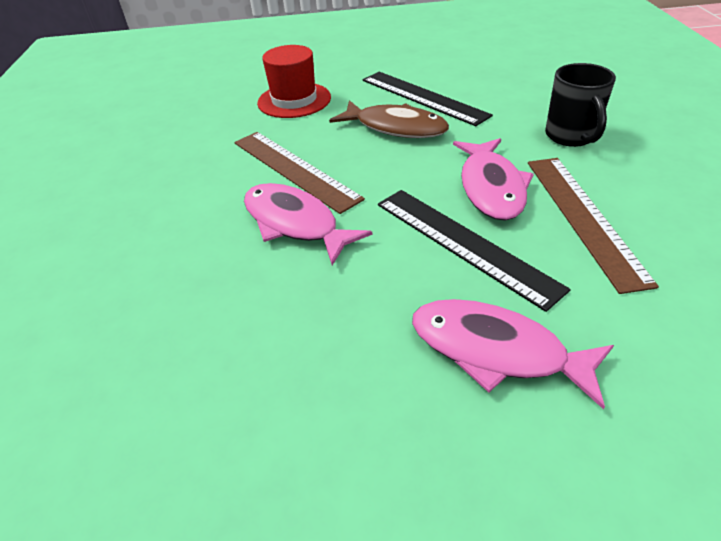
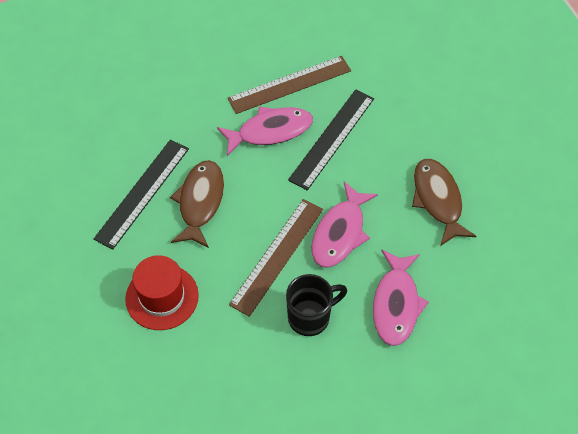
camera: 110 degrees left, 15 degrees up
(291, 348) = (438, 200): none -> brown fish
(496, 350) = (406, 116): pink fish -> pink fish (396, 304)
(571, 136) = (194, 91): black mug -> black mug (310, 317)

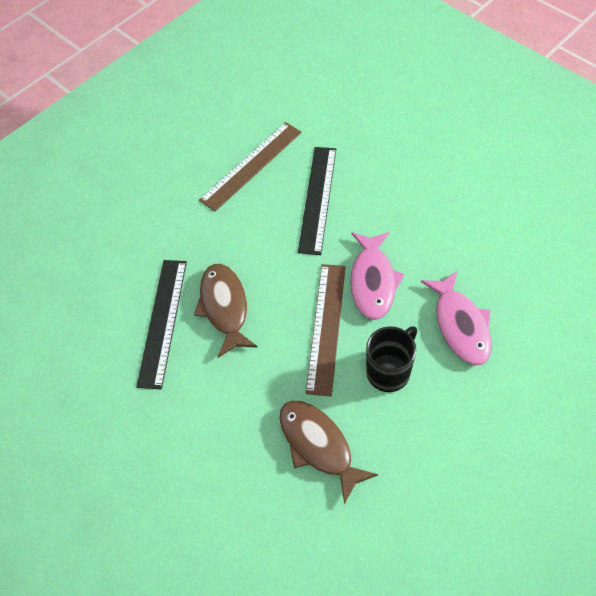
camera: 20 degrees left, 0 degrees up
(162, 297) = (236, 414): red hat -> none
(270, 131) = (256, 215): pink fish -> none
(438, 200) = (444, 215): brown fish -> brown fish (318, 445)

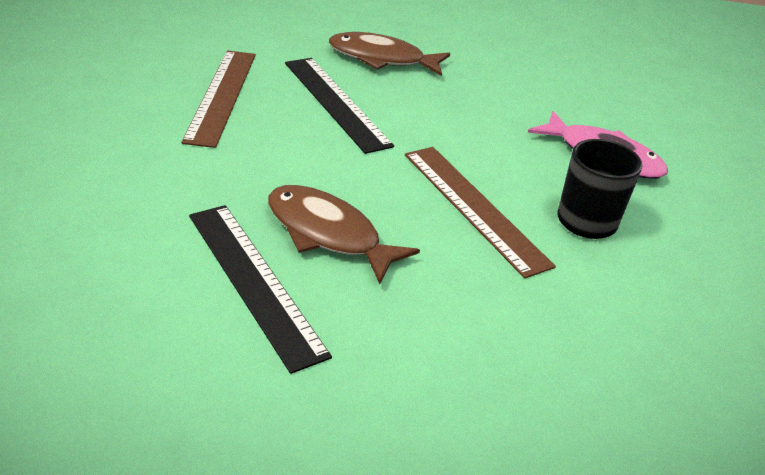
camera: 45 degrees left, 20 degrees down
(318, 445) = (598, 322): brown fish -> brown fish (381, 59)
(373, 281) = (476, 151): pink fish -> none

